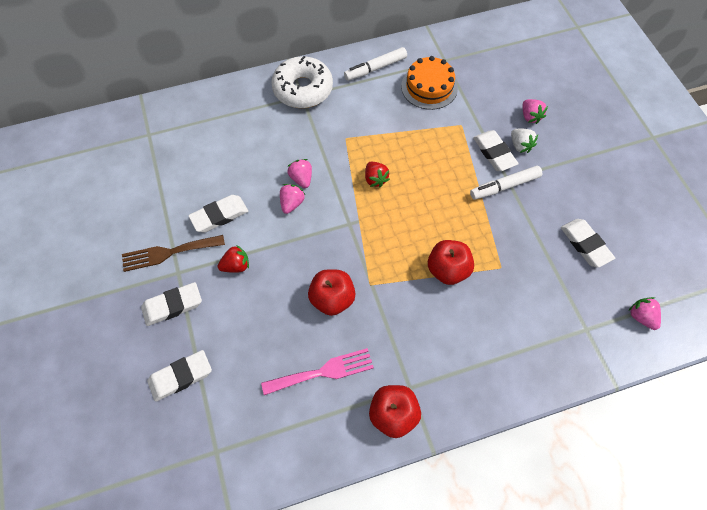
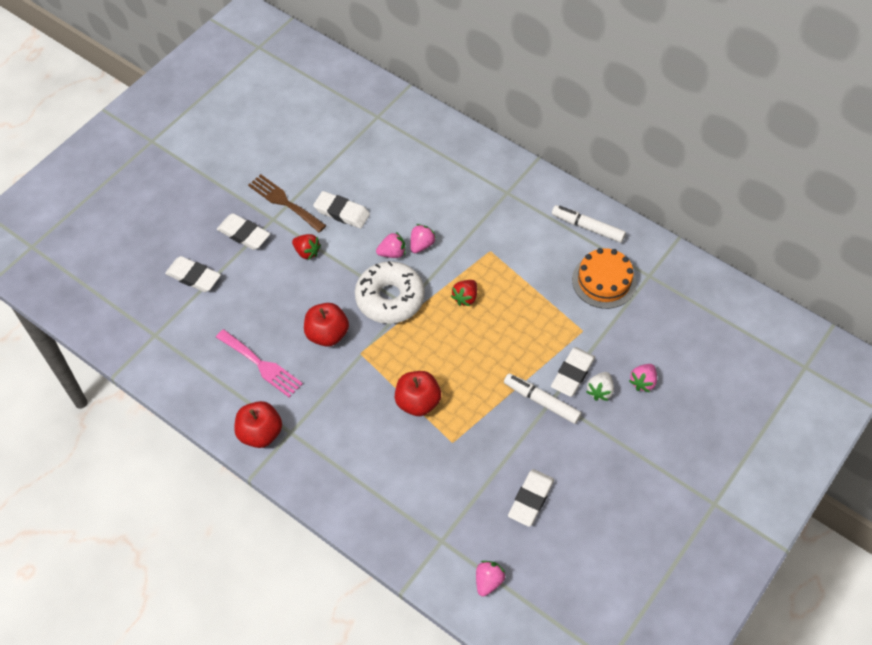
camera: 55 degrees right, 5 degrees down
(303, 89) = (514, 188): white donut -> white donut (390, 298)

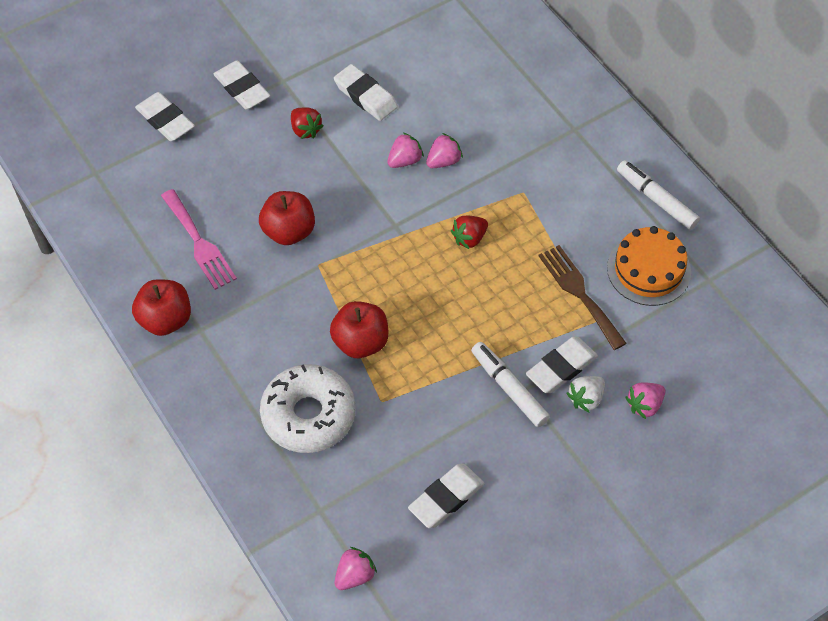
camera: 20 degrees right, 0 degrees up
(284, 202) = (304, 65): brown fork -> brown fork (579, 293)
(390, 298) = (379, 212): white donut -> white donut (308, 415)
(392, 253) = (404, 160): pink strawberry -> pink strawberry turned 45 degrees counterclockwise

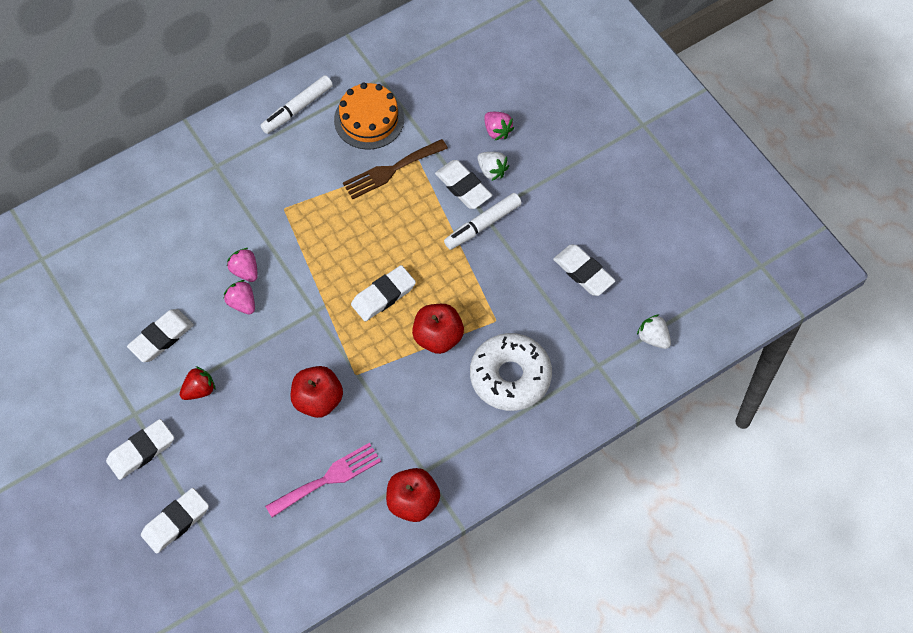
camera: 90 degrees left, 5 degrees up
(354, 575) = (653, 338): pink strawberry -> white strawberry
(414, 288) = (383, 295): none -> white eraser
(469, 238) = (332, 251): red strawberry -> none

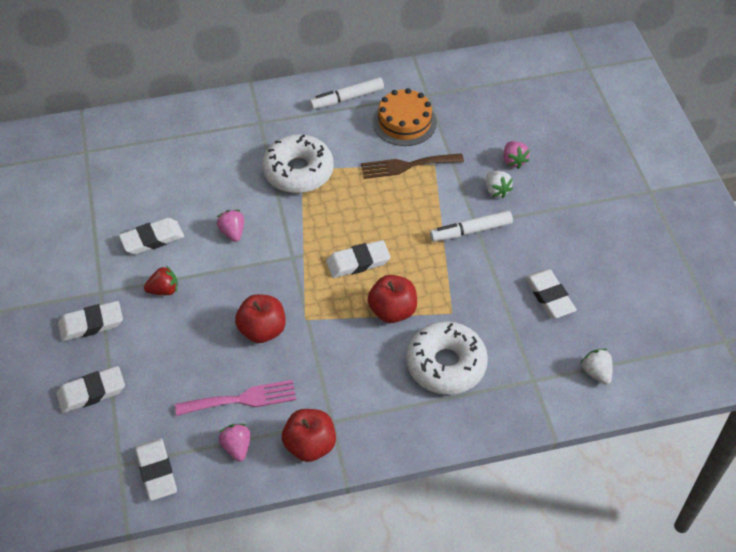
camera: 20 degrees right, 10 degrees down
(245, 271) = (247, 208): pink strawberry -> pink strawberry (237, 447)
(281, 212) = (298, 171): none -> white donut
(463, 187) = (465, 196): white eraser -> white eraser (156, 471)

